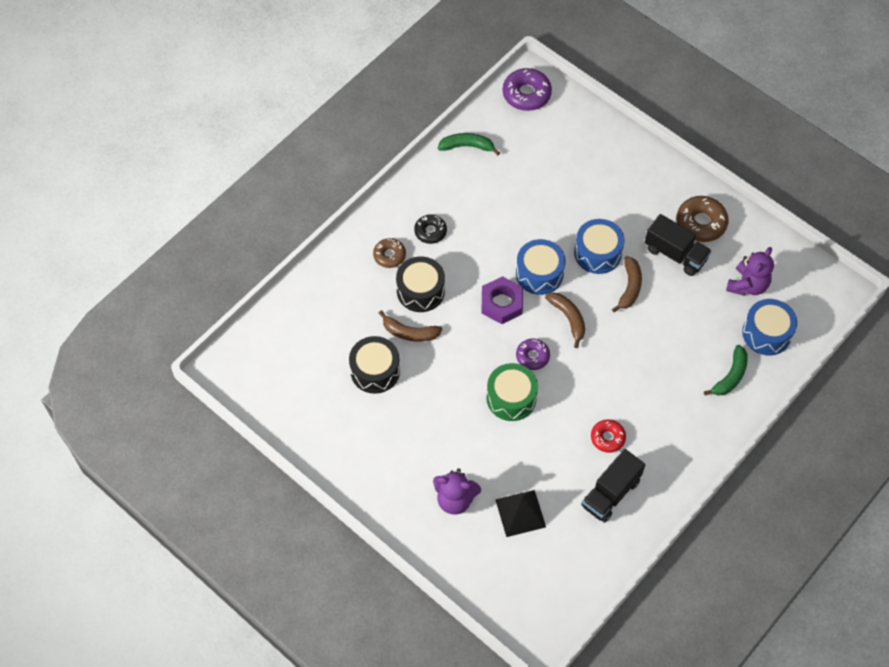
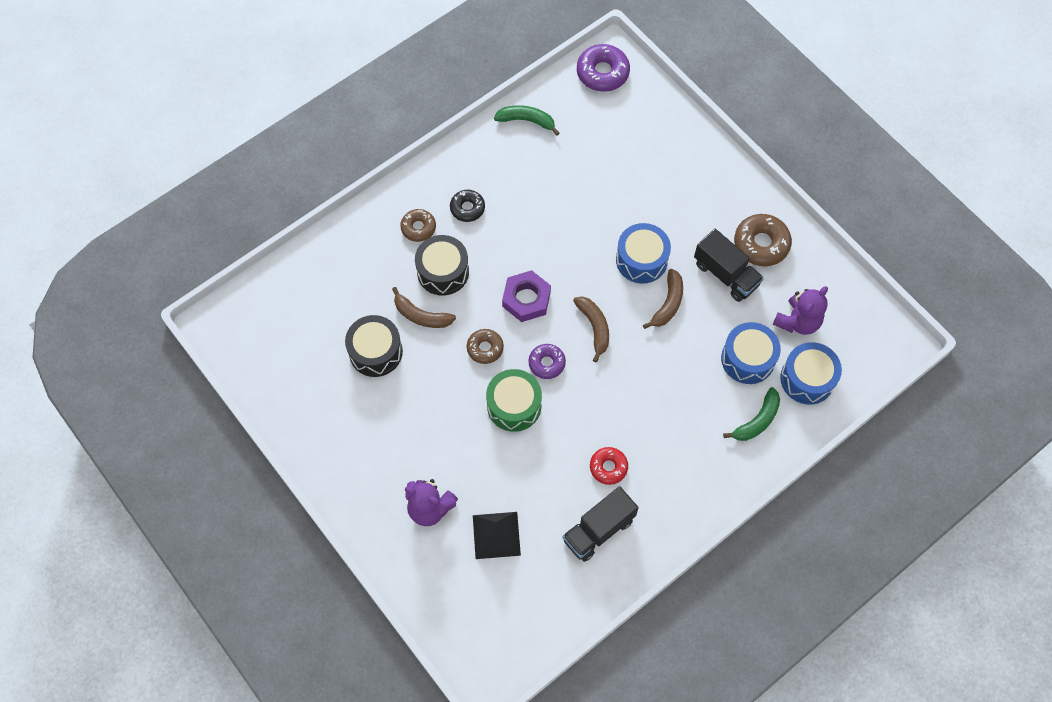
camera: 10 degrees right, 5 degrees up
(474, 352) = (485, 348): none -> brown donut
(539, 273) = (574, 273): blue drum -> blue drum (748, 359)

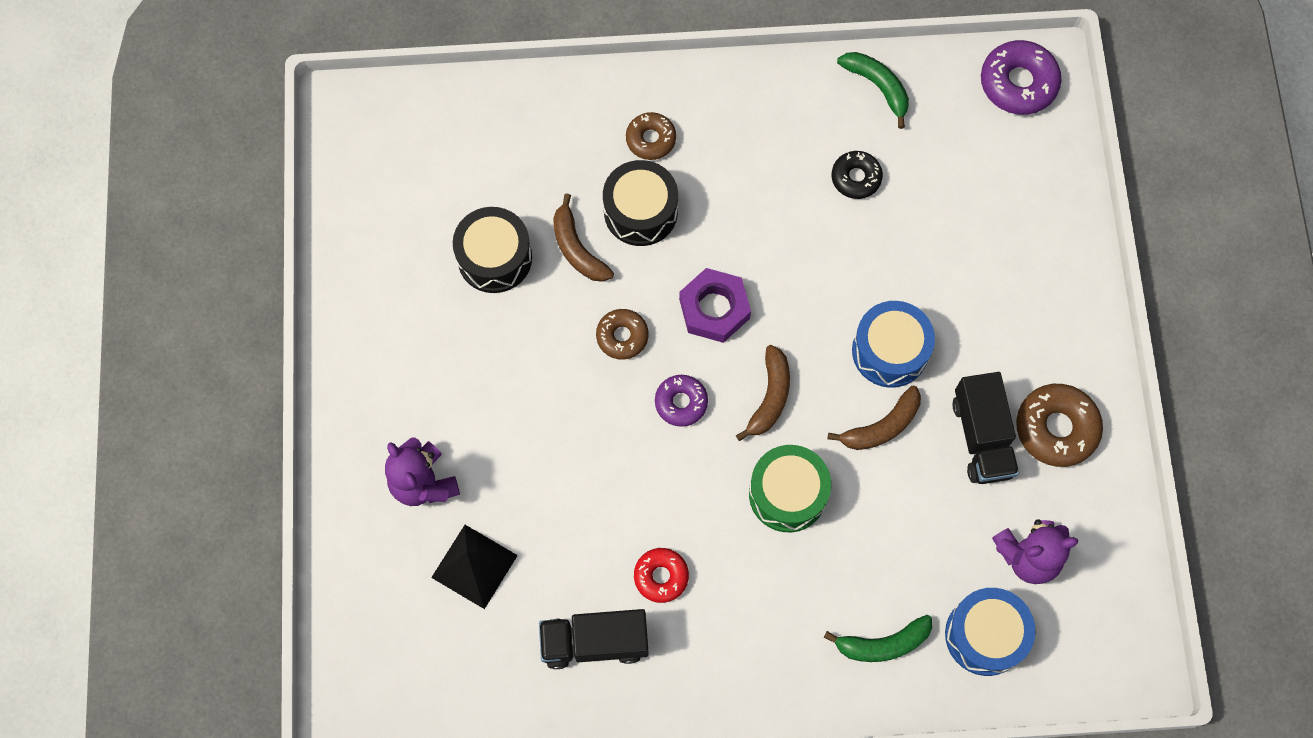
camera: 35 degrees right, 5 degrees up
(467, 208) = (726, 152): black donut -> black donut (856, 178)
(514, 405) = (605, 428): green drum -> green drum (787, 494)
(748, 359) = (929, 560): blue drum -> none

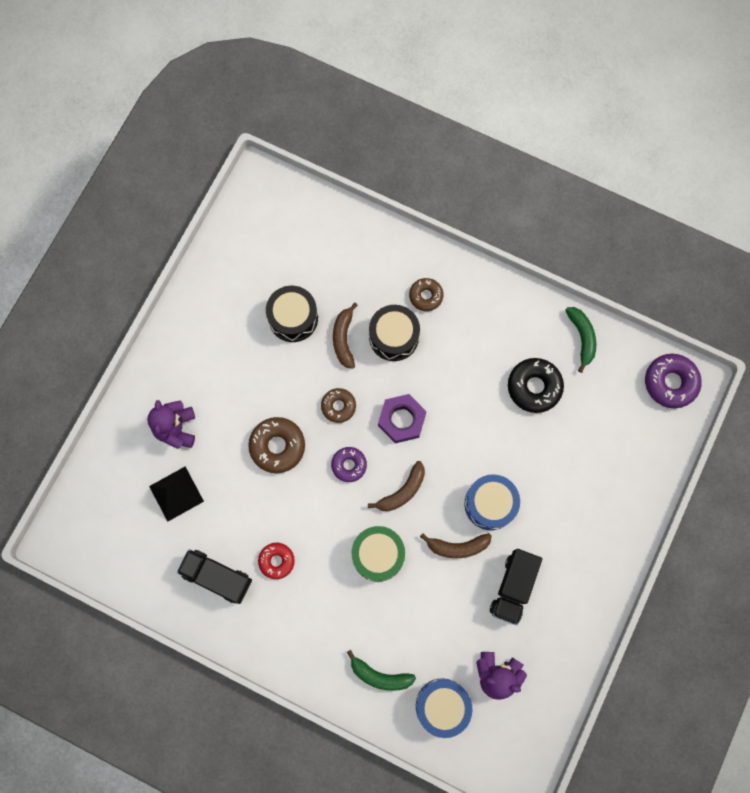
camera: 30 degrees right, 5 degrees up
(856, 178) = (534, 387): black donut -> black donut, size x1.59
(1056, 428) = (561, 608): brown donut -> brown donut (277, 446)

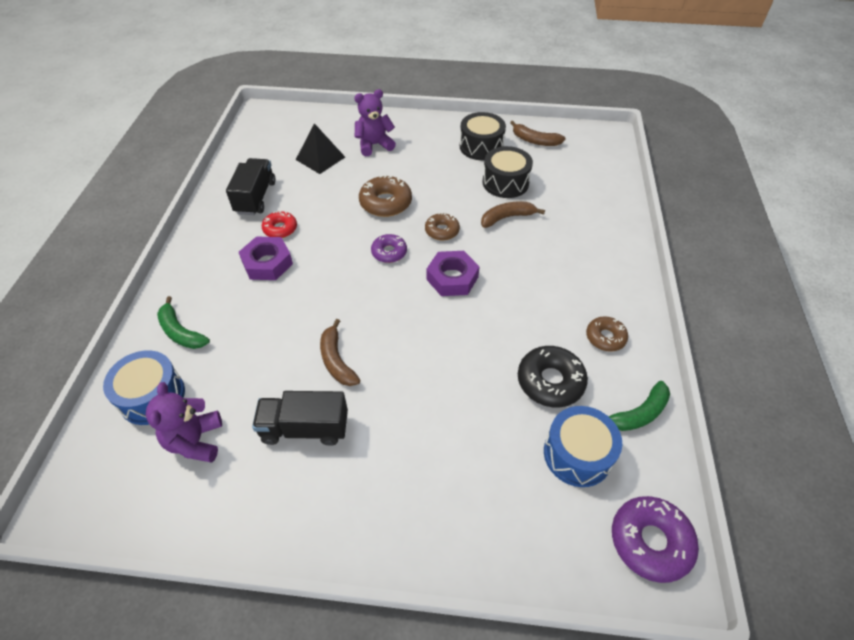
camera: 70 degrees right, 25 degrees down
(321, 583) = (267, 263): none -> purple nut
(378, 555) = (307, 297): green drum -> none
(379, 675) = (181, 332): green banana -> green banana turned 45 degrees counterclockwise
(394, 337) = (531, 250): black drum -> black drum (481, 147)
(402, 491) = (379, 298): brown banana -> brown banana (535, 140)
(426, 296) = (587, 262): brown donut -> brown donut (605, 337)
(490, 504) = (395, 377): blue drum -> blue drum (577, 454)

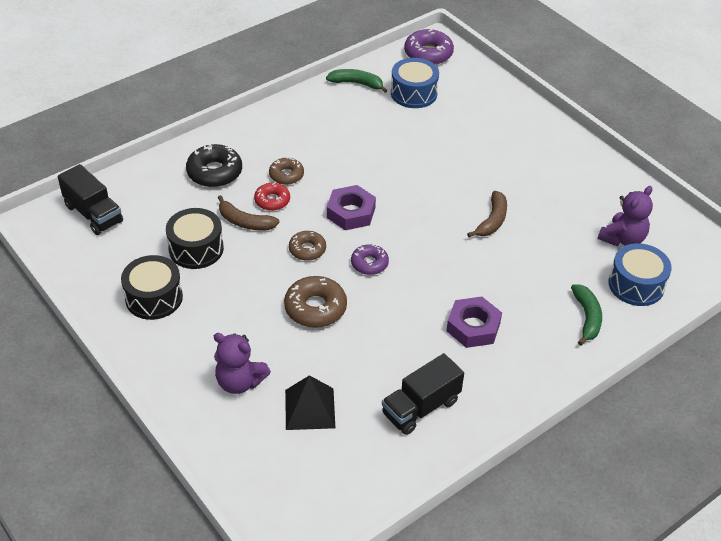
camera: 135 degrees left, 5 degrees down
(280, 229) = (432, 352): red donut -> red donut (272, 200)
(305, 428) = (548, 200): black truck -> black truck (93, 214)
(535, 140) = (102, 265): brown banana -> none
(550, 381) = (379, 124): black donut -> black donut (214, 172)
(605, 337) = (313, 118): brown donut -> brown donut (286, 175)

